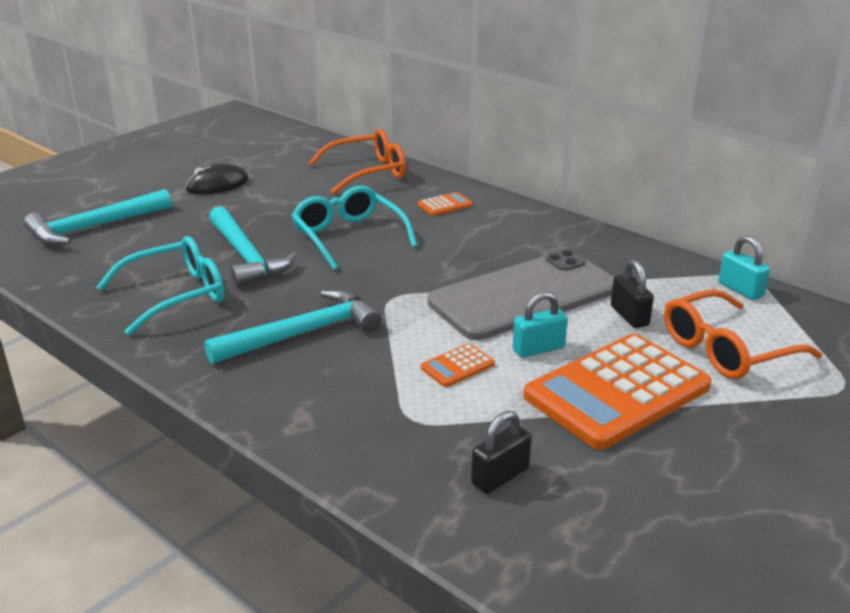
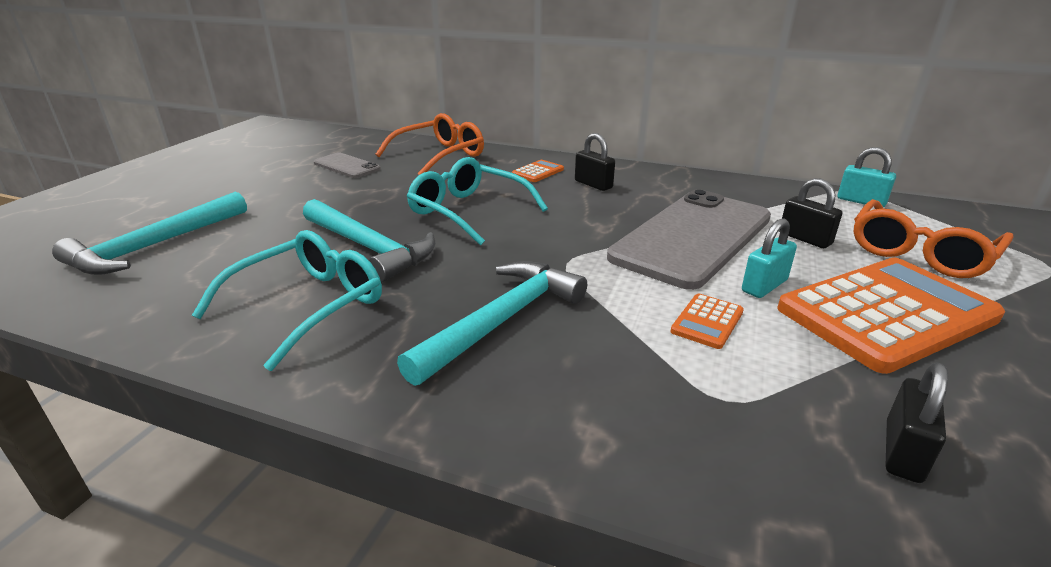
camera: 20 degrees left, 0 degrees up
(217, 185) = (287, 184): black mouse -> none
(277, 172) = (346, 166): none -> grey phone
(485, 227) = (593, 184): none -> black padlock
(617, 391) = (886, 314): orange calculator -> orange calculator turned 150 degrees counterclockwise

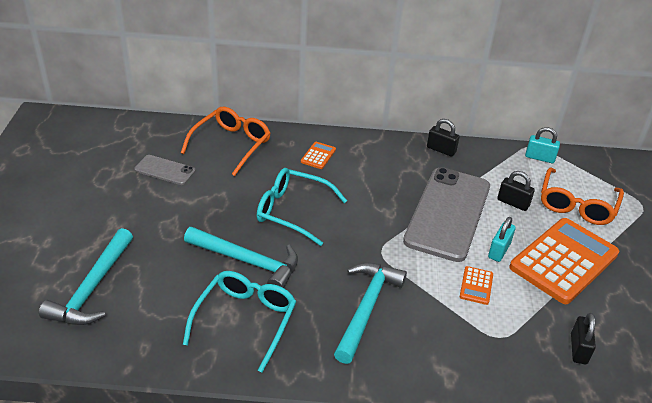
camera: 20 degrees left, 10 degrees up
(593, 184) = (364, 165): black padlock -> black padlock (441, 150)

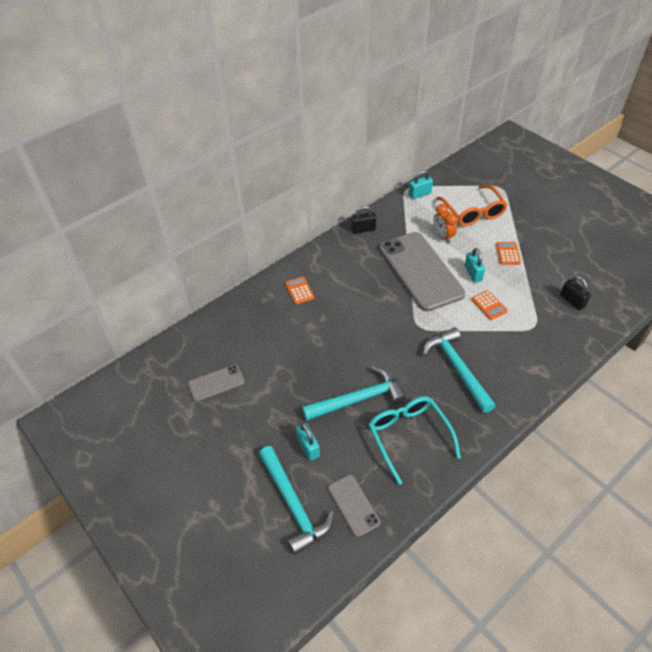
camera: 40 degrees left, 10 degrees up
(130, 327) = (353, 505): none -> grey phone
(160, 261) = (308, 447): none -> turquoise padlock
(231, 145) = (233, 327): orange glasses -> none
(293, 211) = (337, 342): turquoise glasses -> none
(513, 203) = (443, 236): black padlock -> orange clock
(564, 261) = (508, 253): orange calculator -> orange calculator, size x0.41

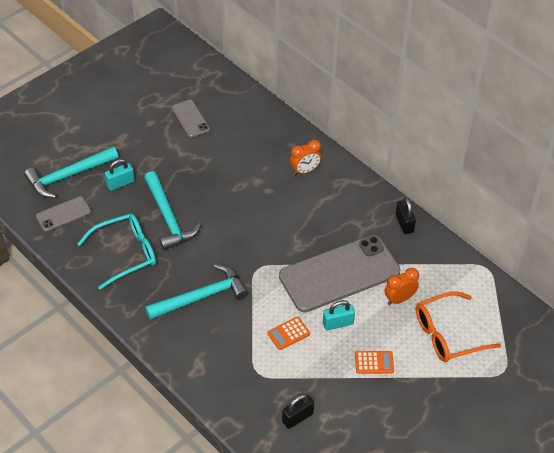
camera: 85 degrees right, 0 degrees up
(299, 290) = (305, 171): orange calculator -> orange clock
(419, 194) = (476, 280): turquoise padlock -> none

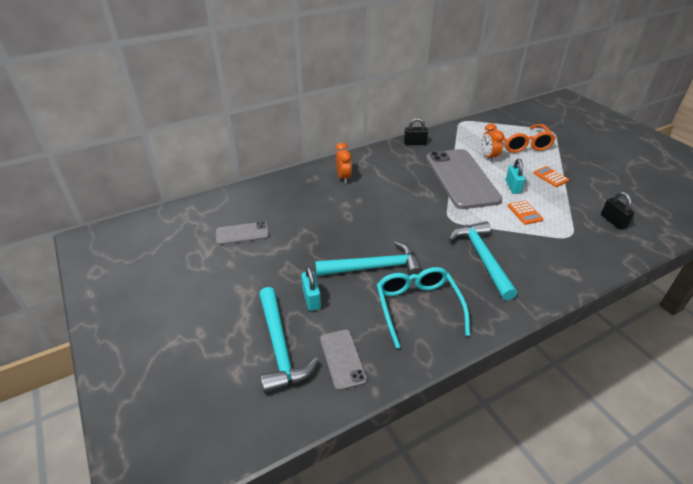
camera: 75 degrees left, 10 degrees down
(374, 363) = (550, 177): orange calculator -> orange calculator turned 45 degrees counterclockwise

